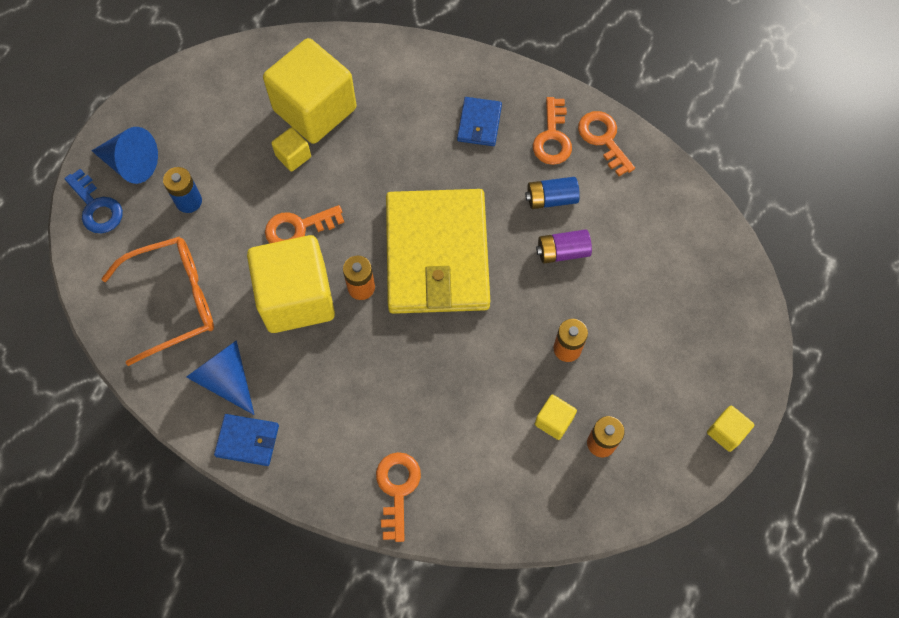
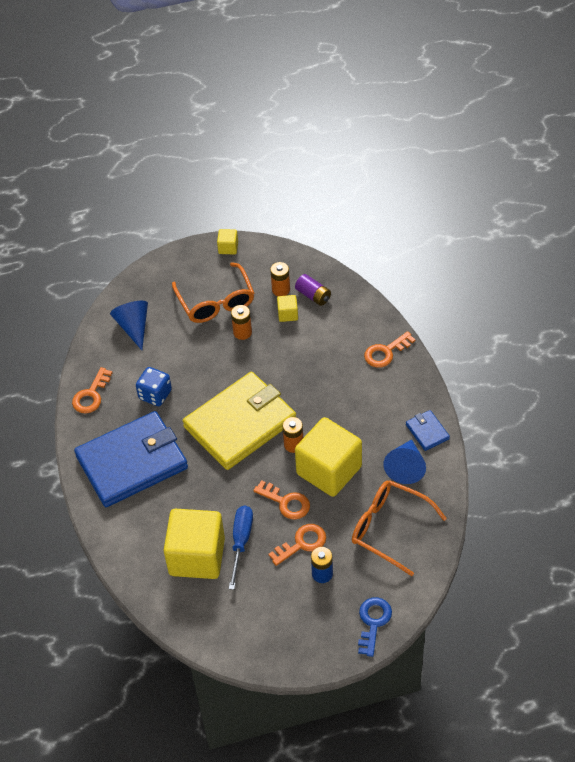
camera: 125 degrees left, 15 degrees down
(131, 163) = (327, 629): blue cone -> blue cone (133, 327)
(293, 156) = (241, 542): yellow cube -> blue screwdriver
(479, 123) = (132, 462): blue wallet -> blue wallet, size x2.45
(551, 199) = (155, 394): blue battery -> blue dice
(552, 137) = (111, 420): orange key -> orange key (302, 543)
(562, 252) = (185, 369): purple battery -> purple battery (313, 295)
(641, 353) = (216, 302): none -> orange glasses

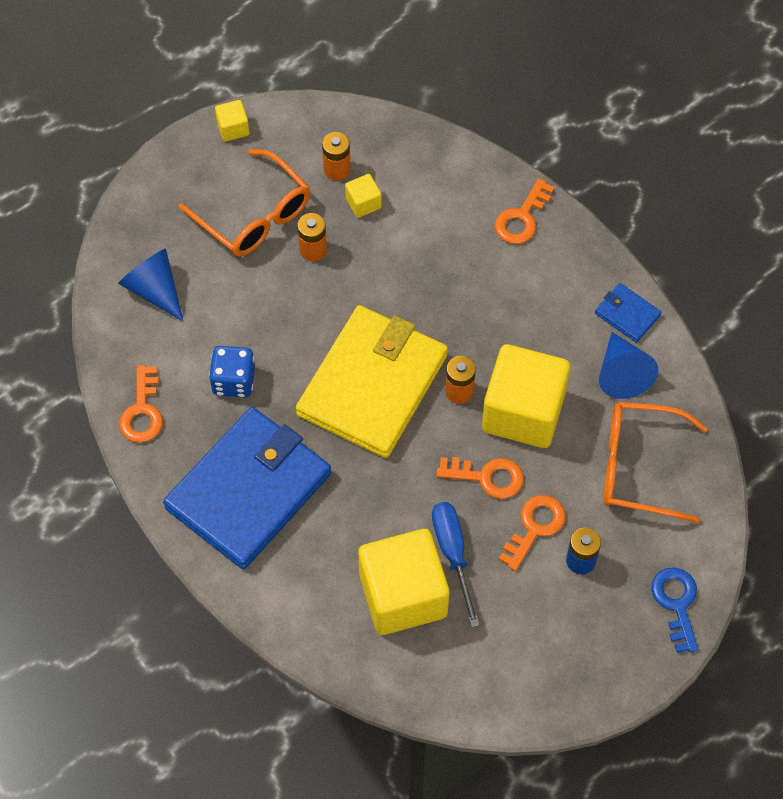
camera: 25 degrees left, 10 degrees up
(313, 295) = (386, 165): purple battery -> none

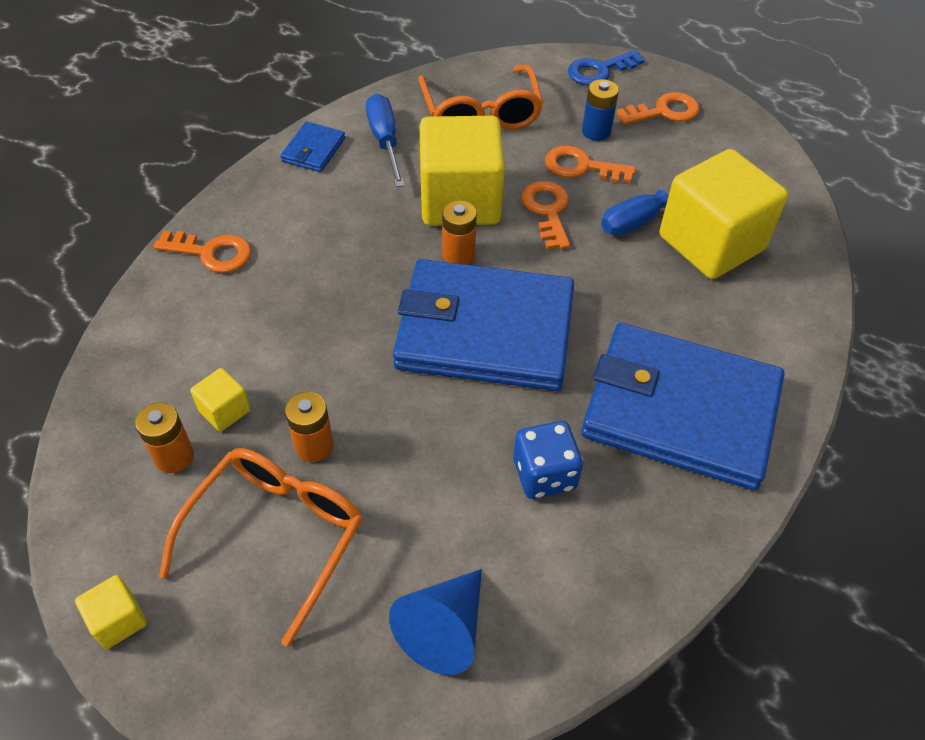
camera: 110 degrees left, 10 degrees down
(142, 411) = (640, 570): orange key -> orange key (664, 111)
(372, 384) = (484, 331): yellow wallet -> blue wallet
(622, 374) = (385, 141): blue cone -> blue screwdriver

